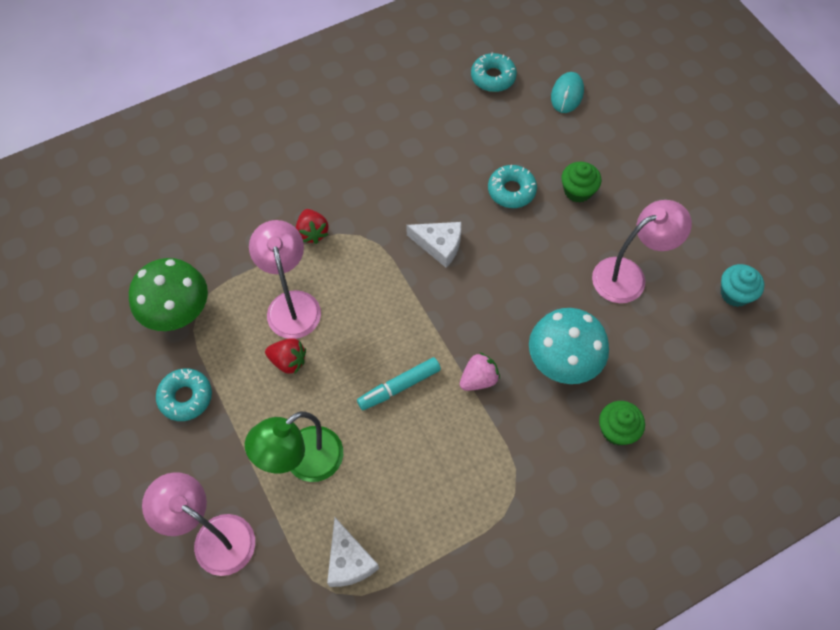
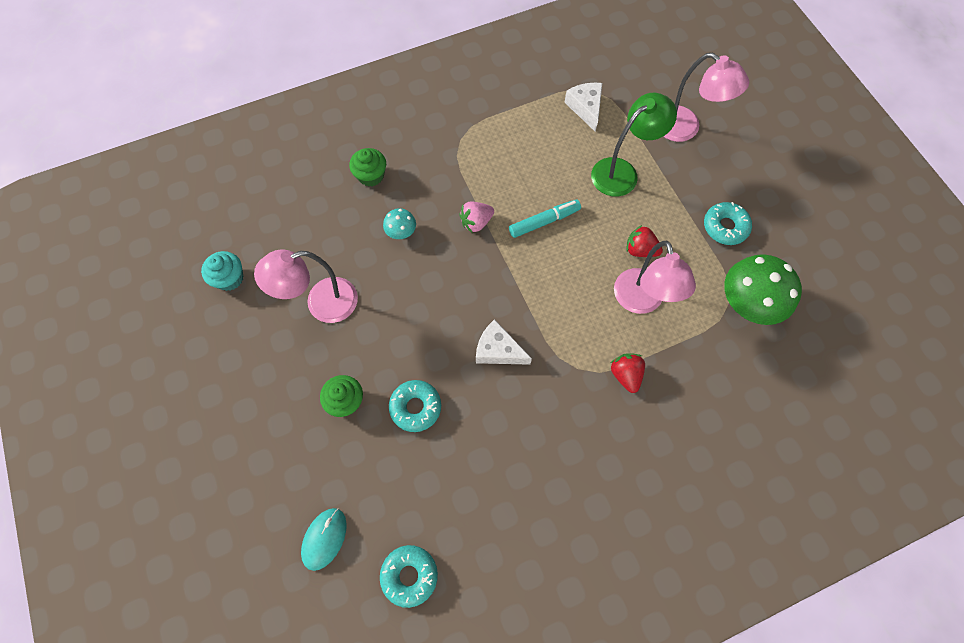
camera: 175 degrees left, 5 degrees up
(563, 361) = (401, 232): turquoise mushroom -> turquoise mushroom, size x0.48

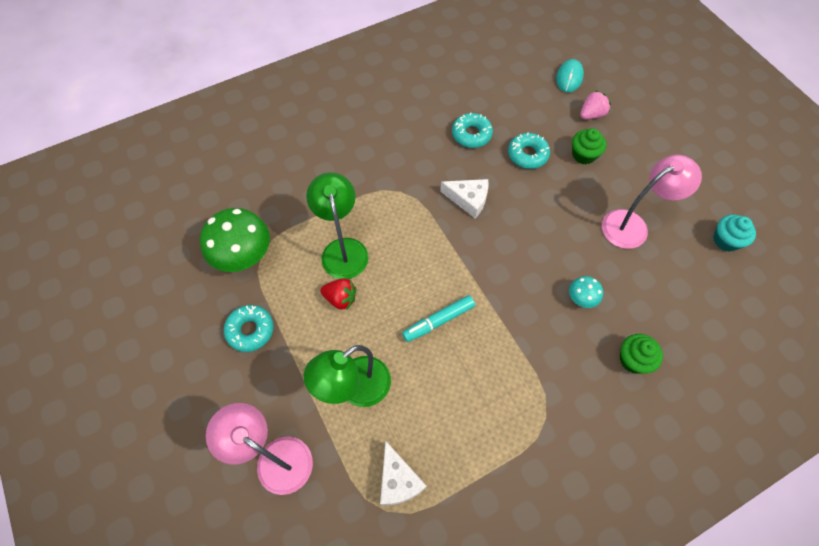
camera: 175 degrees right, 5 degrees down
(409, 575) = (507, 64): turquoise donut -> turquoise donut (471, 134)
(476, 222) = (508, 314): pink strawberry -> pink strawberry (591, 114)
(625, 375) = (360, 189): red strawberry -> none
(641, 301) = (343, 249): pink lamp -> green lamp

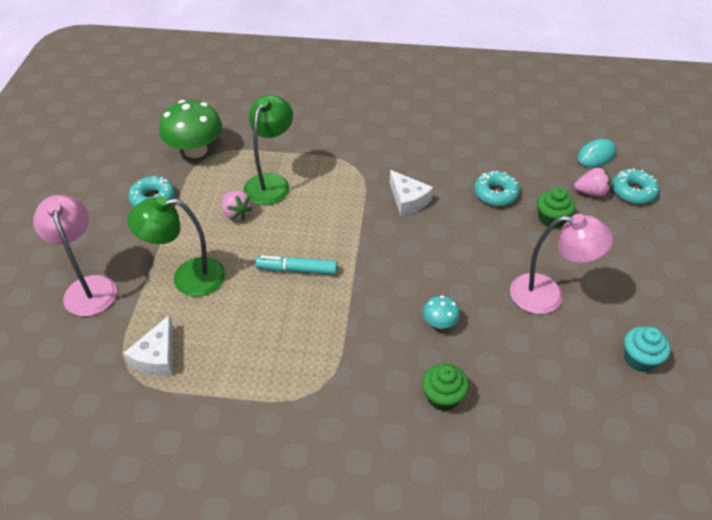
camera: 35 degrees right, 15 degrees down
(340, 298) = (236, 213): red strawberry -> pink strawberry
(471, 134) = (457, 156): turquoise donut -> turquoise donut (633, 191)

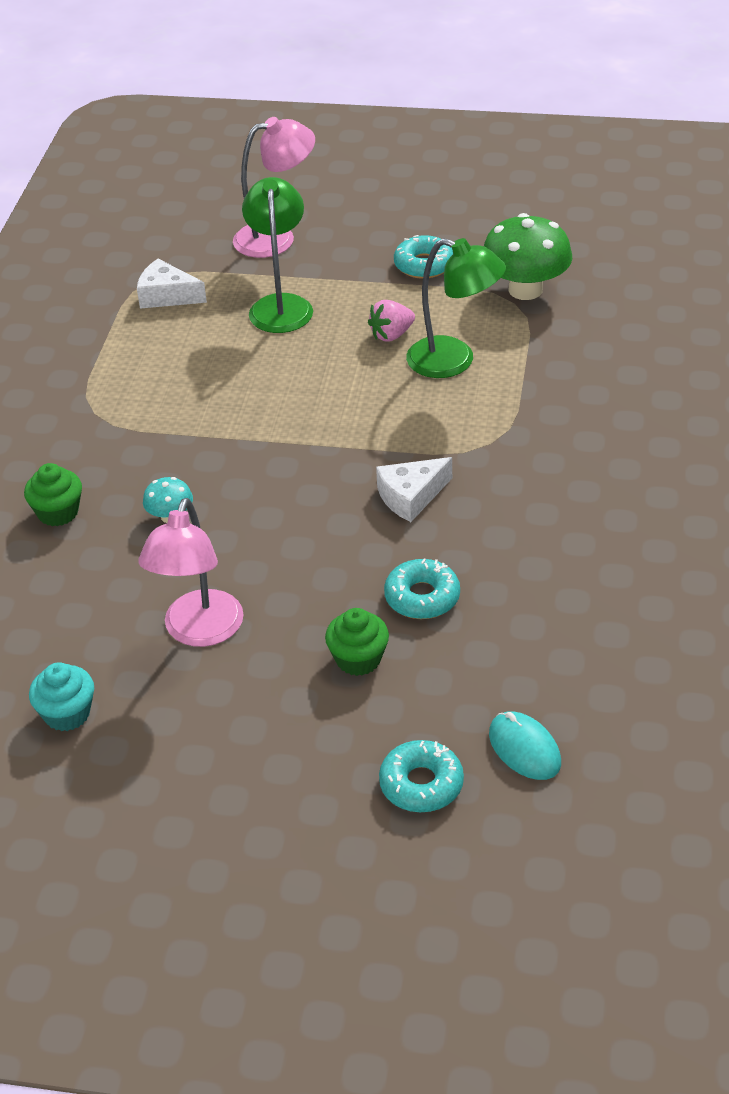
camera: 95 degrees right, 5 degrees down
(297, 270) = (282, 391): turquoise marker -> none
(591, 192) = (420, 722): pink strawberry -> none

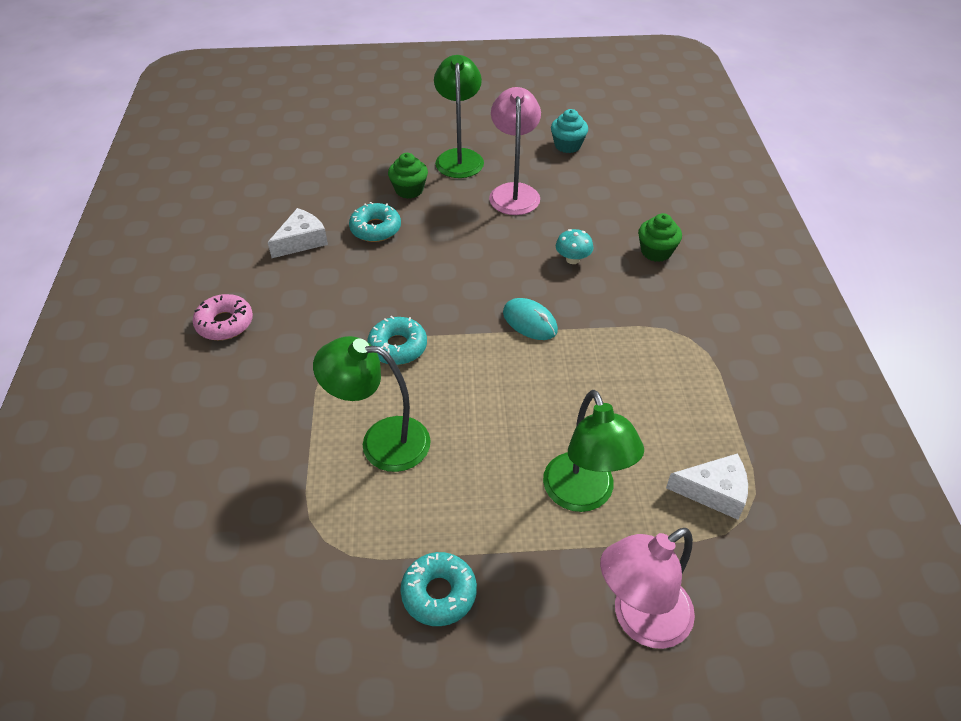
camera: 165 degrees right, 5 degrees up
(258, 715) = (459, 157): none -> green lamp
(391, 335) = (451, 468): pink strawberry -> none
(411, 496) = (397, 297): white cheese -> white cheese (301, 241)
(421, 784) = (360, 139): turquoise donut -> turquoise donut (398, 347)
(524, 749) = (304, 160): turquoise mouse -> turquoise mouse (530, 321)
(525, 290) = (311, 565): green mushroom -> none
(626, 492) = (225, 323): none -> pink donut

